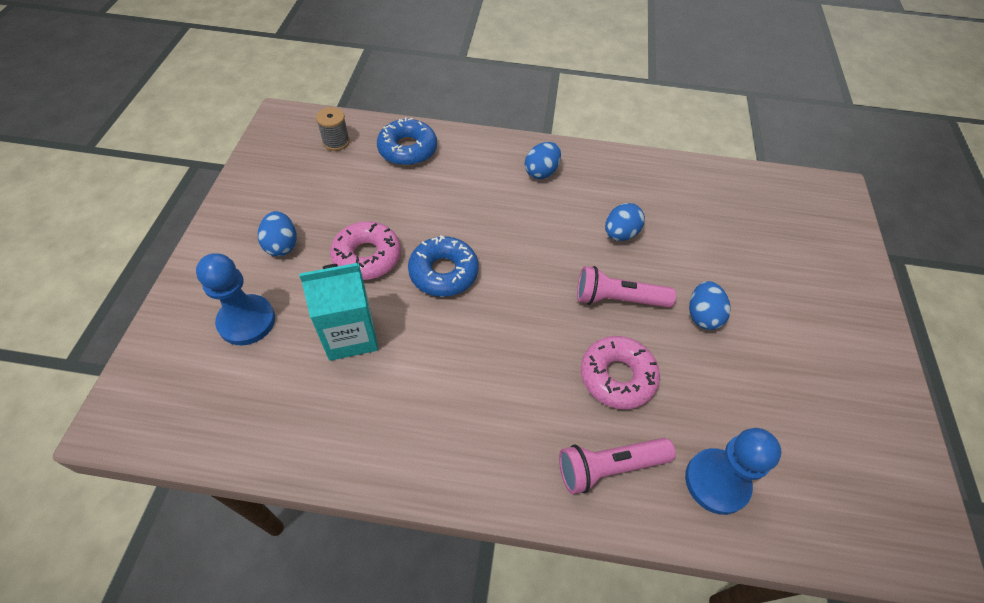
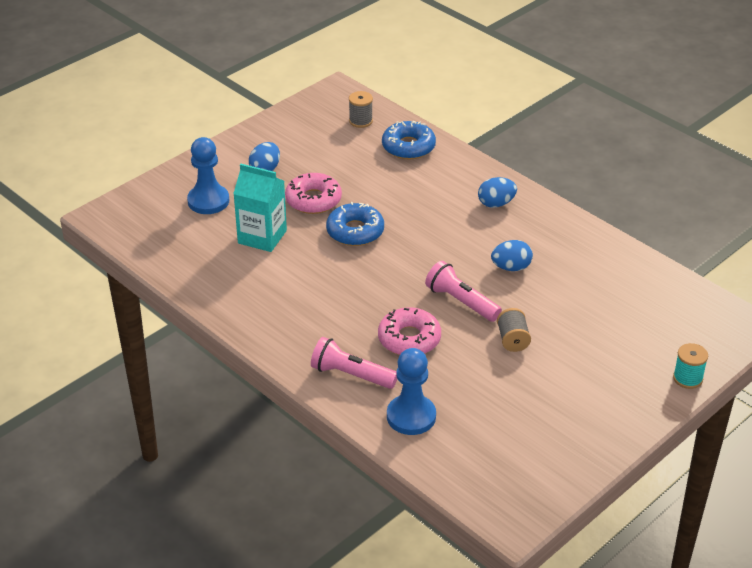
camera: 40 degrees right, 15 degrees down
(702, 316) = (512, 340): blue egg -> grey spool
(862, 269) = (687, 378): none -> turquoise spool

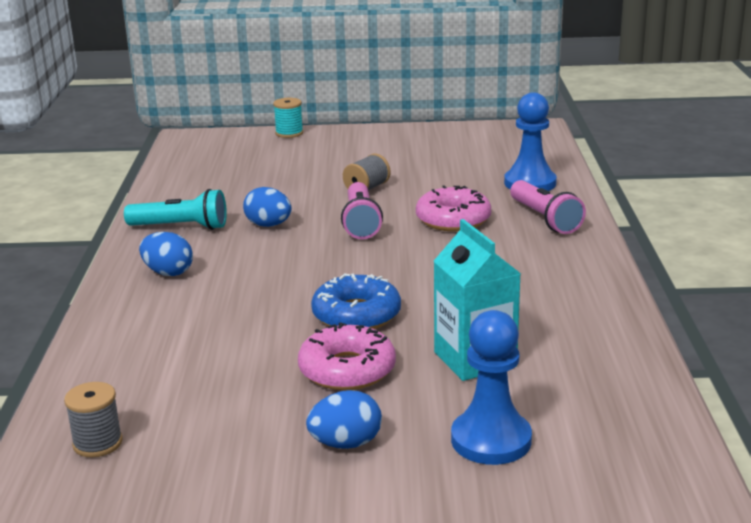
camera: 135 degrees left, 15 degrees down
(408, 147) = (120, 373): blue donut -> none
(557, 237) = (181, 227): none -> turquoise flashlight

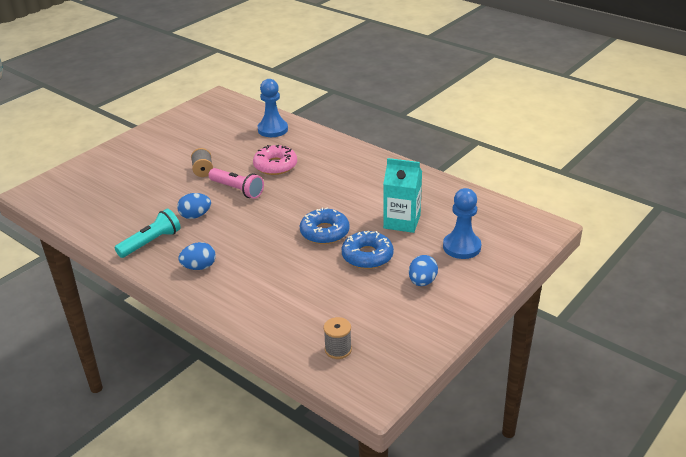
camera: 50 degrees left, 10 degrees up
(289, 133) = (90, 160): turquoise spool -> none
(347, 370) = (367, 256): pink donut -> blue donut
(544, 219) = (312, 145): pink flashlight -> none

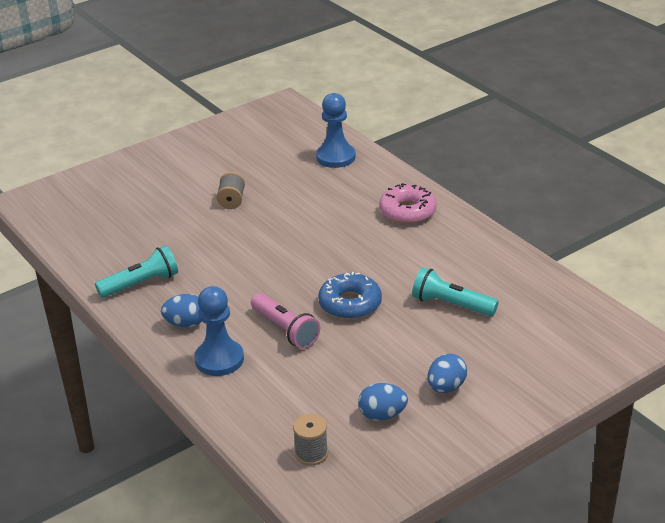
camera: 15 degrees right, 0 degrees up
(195, 216) = (203, 258): blue egg -> blue egg (382, 415)
(237, 190) = (264, 232): pink flashlight -> pink flashlight (285, 330)
(275, 165) = (321, 206): pink donut -> pink donut (407, 211)
(367, 256) = (391, 343): blue donut -> none
(402, 221) = (451, 305): turquoise carton -> turquoise flashlight
(461, 247) = (514, 350): blue pawn -> blue pawn (219, 359)

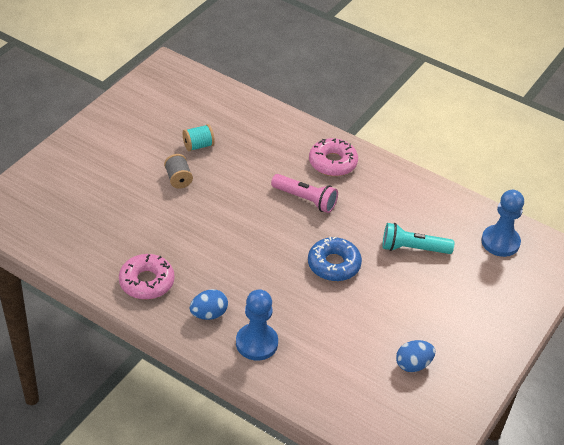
camera: 25 degrees left, 10 degrees up
(141, 284) = (147, 282): turquoise flashlight -> pink donut
(271, 175) = (198, 146): none -> turquoise spool
(285, 330) = (295, 301): pink flashlight -> pink flashlight (305, 199)
(311, 453) = (378, 414): grey spool -> none
(335, 157) = (244, 117): blue pawn -> blue pawn (500, 242)
(446, 387) = (448, 327): blue egg -> none

